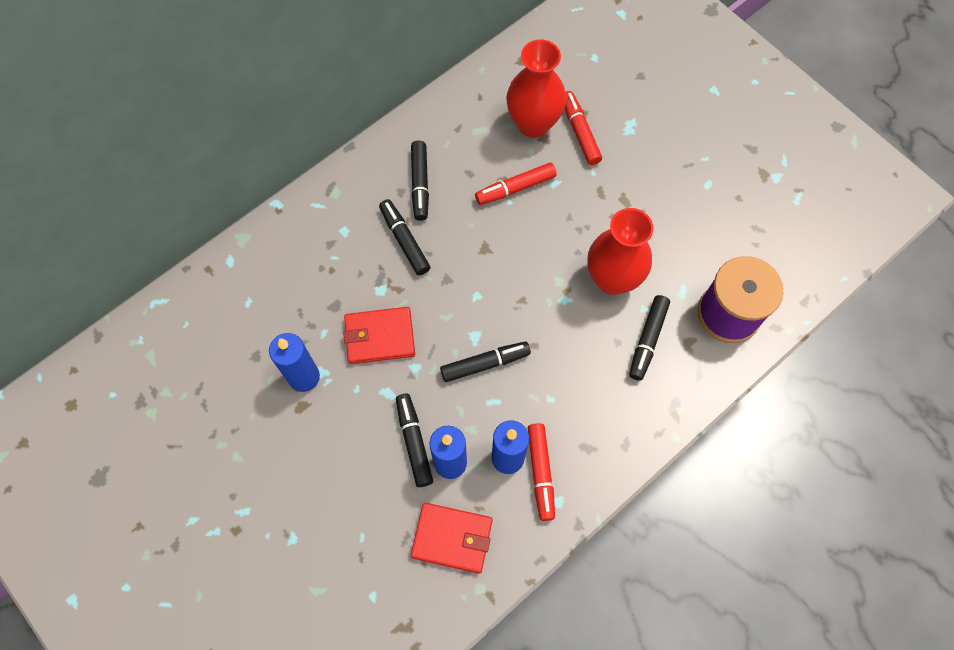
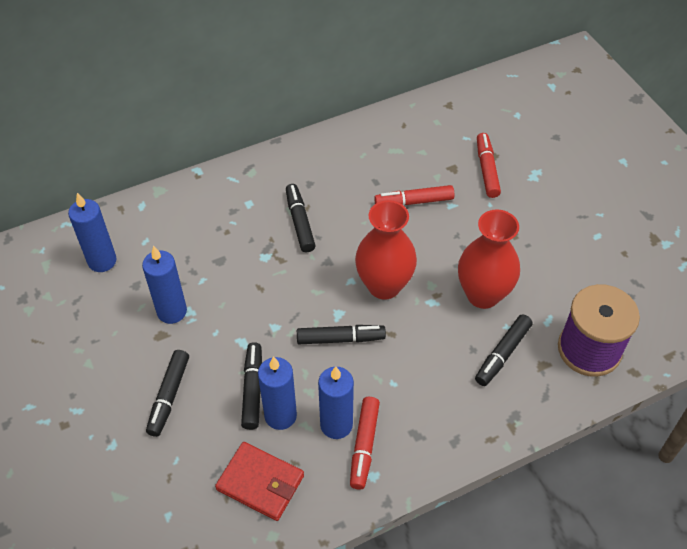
camera: 15 degrees right, 15 degrees down
(210, 337) = (102, 261): none -> blue candle
(380, 337) = (251, 294): red wallet -> none
(420, 184) = (328, 181): black marker -> black marker (169, 396)
(533, 124) = (445, 155): red vase -> red vase (384, 286)

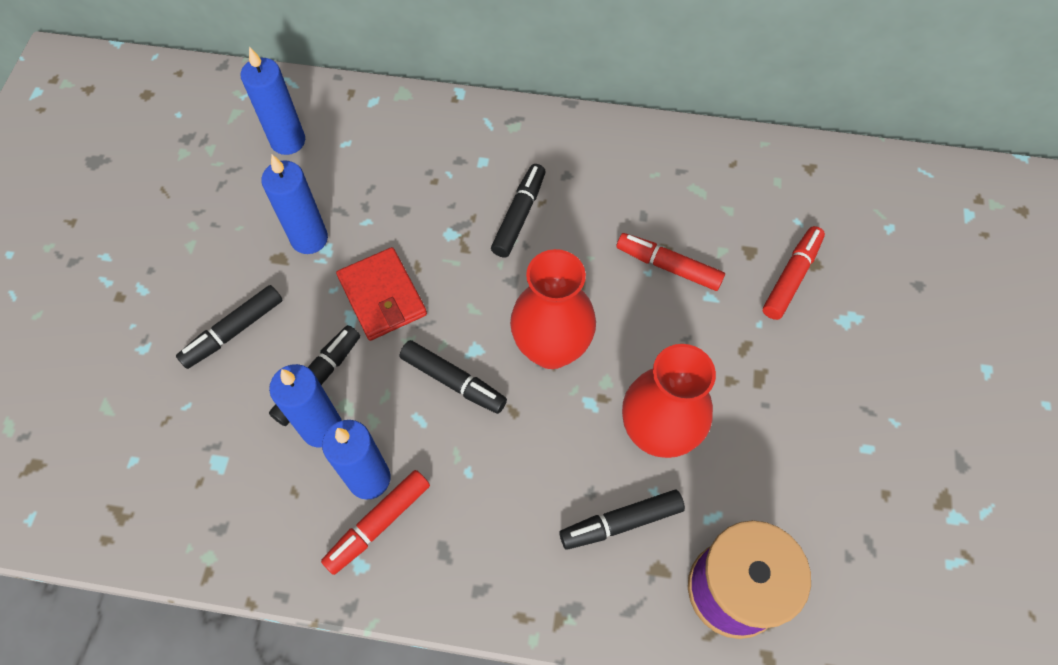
camera: 35 degrees right, 10 degrees up
(260, 483) = (243, 489): red wallet -> red wallet (382, 296)

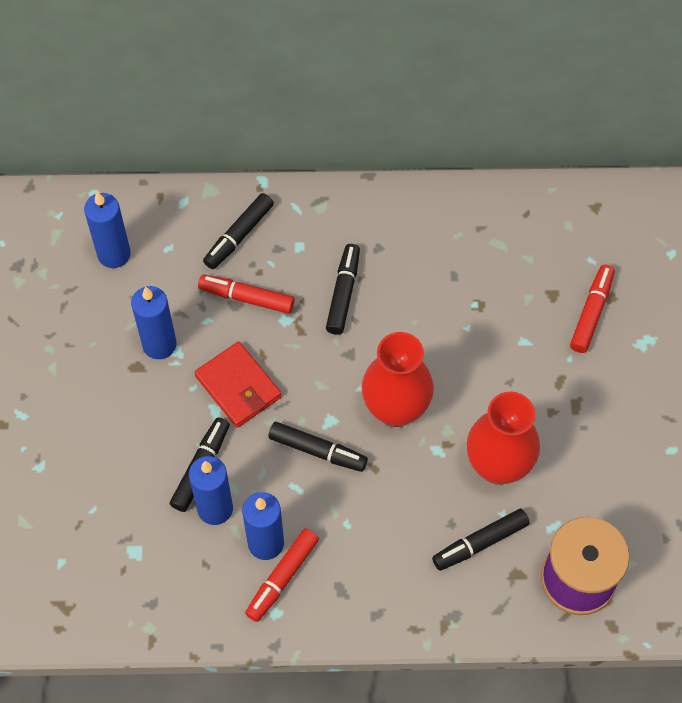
camera: 10 degrees left, 0 degrees up
(234, 331) = (115, 439): black marker -> black marker (239, 235)
(668, 266) = (484, 320): red marker -> red marker (247, 298)

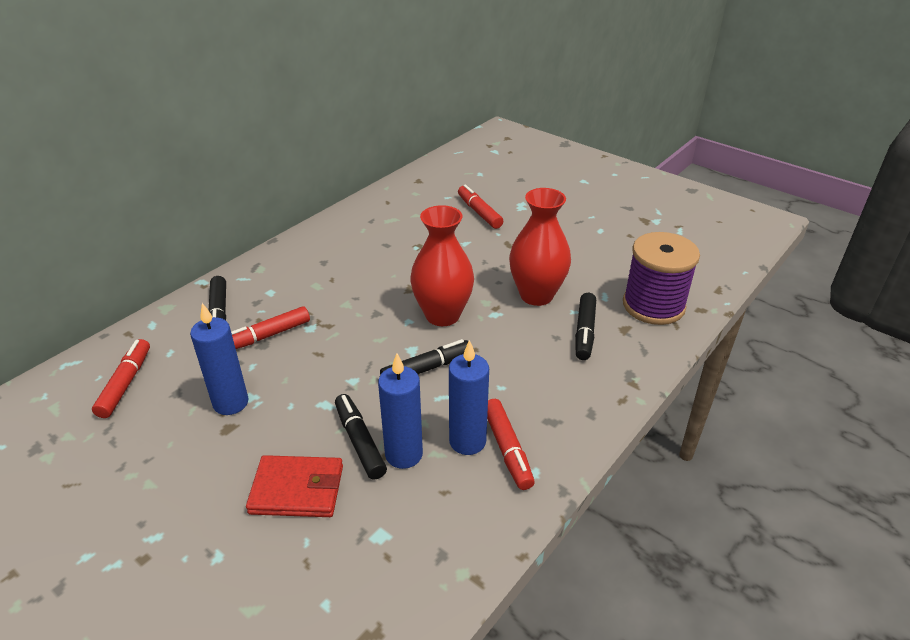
camera: 50 degrees left, 25 degrees down
(114, 254) = (125, 384): blue candle -> red marker
(238, 386) = (324, 380): red wallet -> red wallet (297, 490)
(343, 293) = (331, 292): black marker -> none

